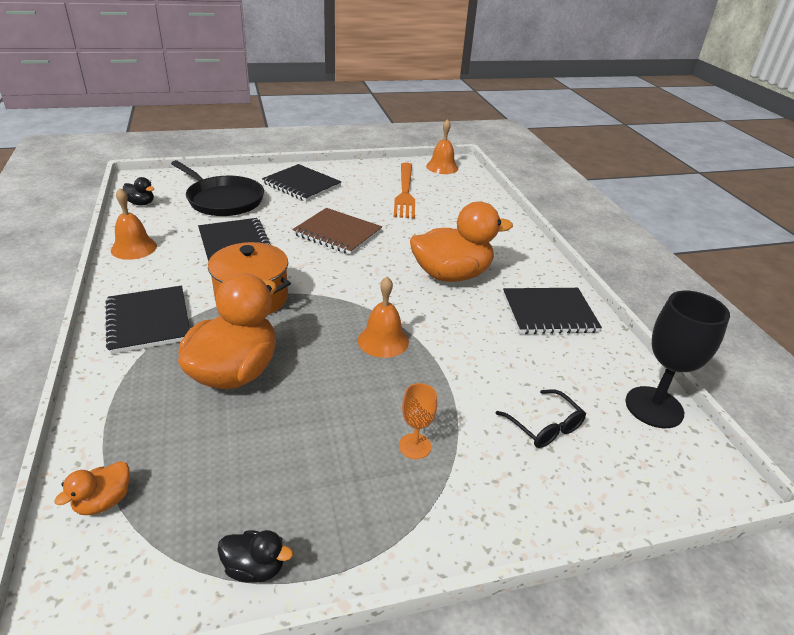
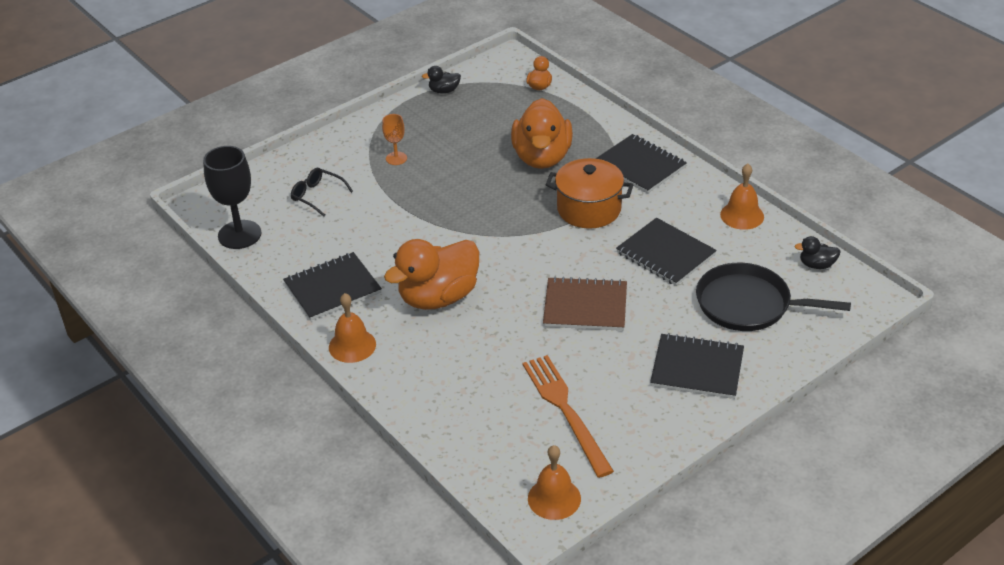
camera: 160 degrees right, 5 degrees up
(383, 340) = (459, 213): orange bell -> orange bell (352, 345)

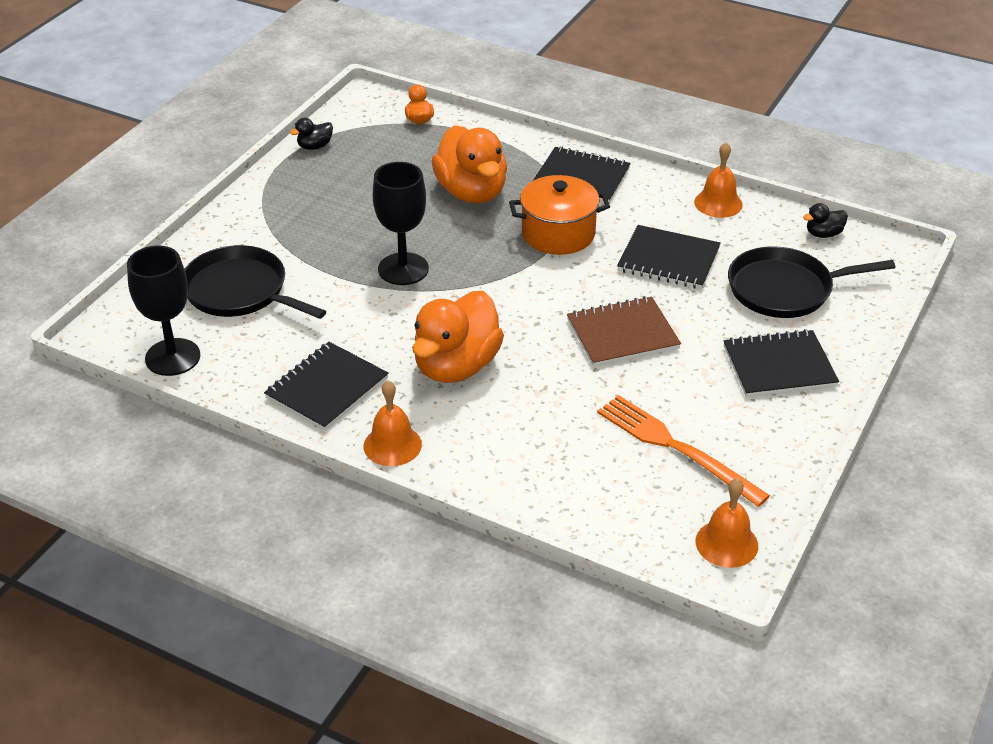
camera: 25 degrees left, 0 degrees up
(317, 195) = (240, 291): black glasses -> black pan
(396, 158) = (307, 229): orange goblet -> none
(448, 208) = (403, 269): none -> black goblet

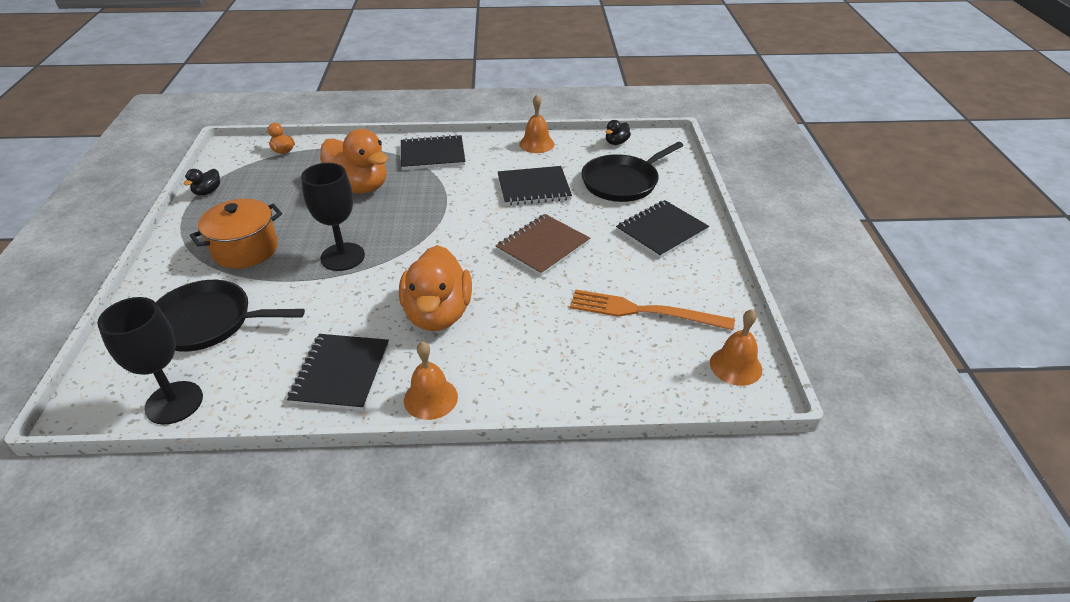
camera: 30 degrees left, 0 degrees up
(558, 234) = (444, 195): orange pot -> orange pot (245, 249)

